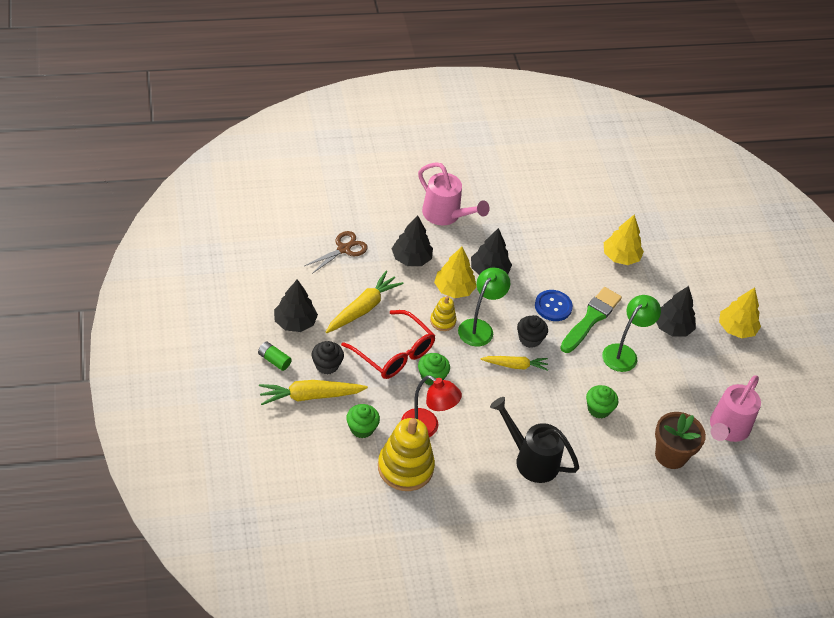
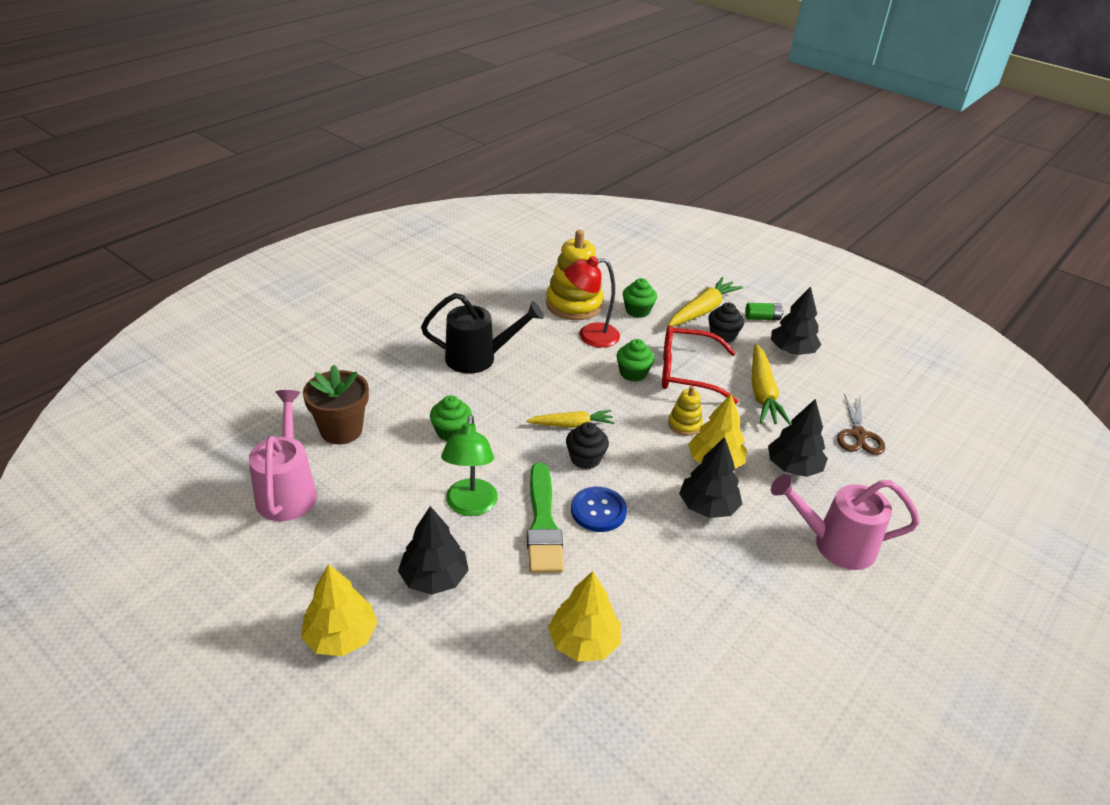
camera: 145 degrees right, 10 degrees down
(479, 327) = (645, 440): green lamp -> none
(515, 365) = (572, 425): yellow carrot -> yellow carrot turned 150 degrees counterclockwise

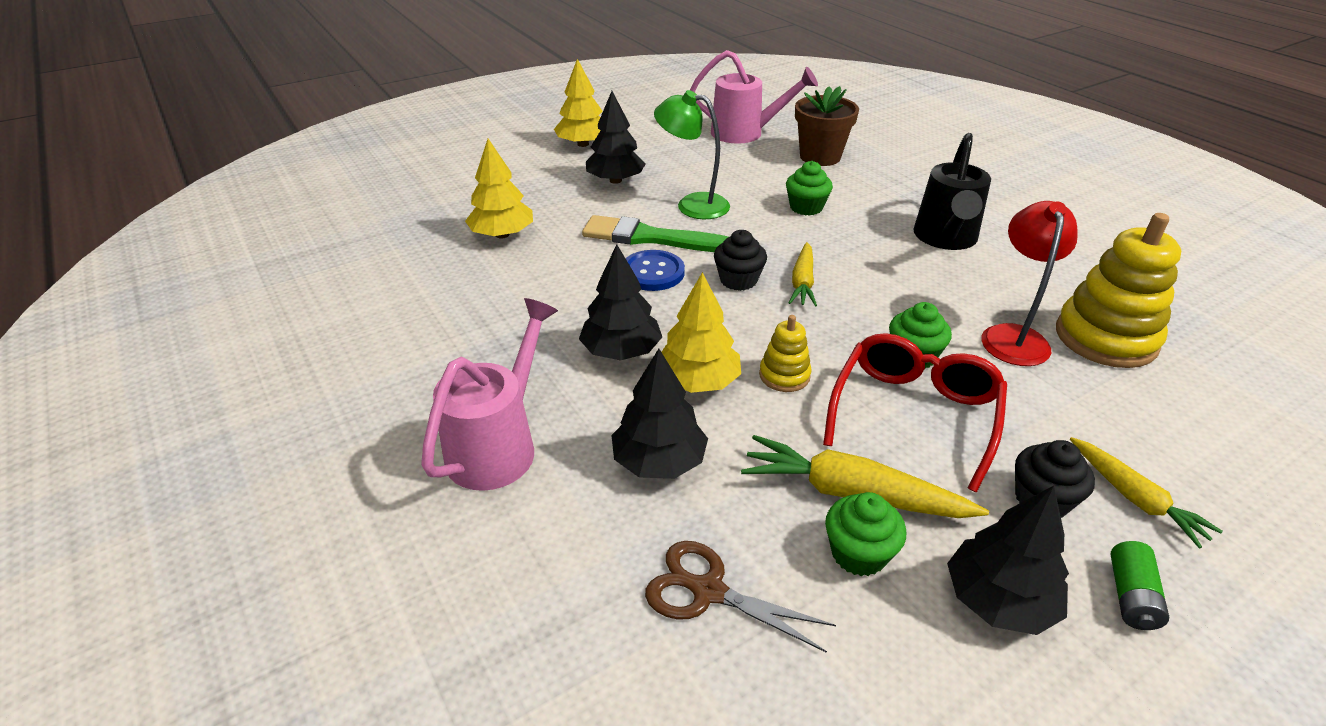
camera: 110 degrees right, 0 degrees up
(637, 311) = (1106, 405): green cupcake -> green cupcake (858, 553)
(702, 310) = (1135, 498): yellow carrot -> yellow carrot, size x0.65

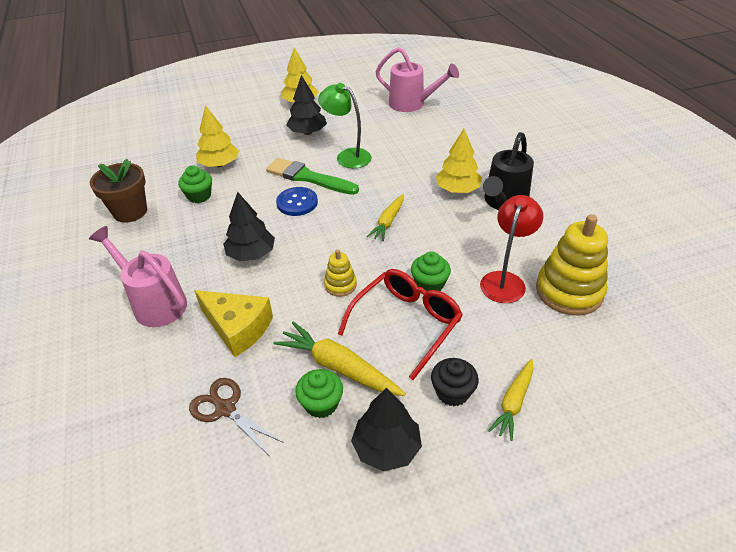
camera: 15 degrees right, 5 degrees up
(498, 446) = (155, 303): pink watering can -> pink watering can turned 90 degrees counterclockwise
(659, 461) = (238, 328): black tree -> yellow cheese
(698, 381) = (286, 281): yellow tree -> yellow tree (457, 189)
(738, 280) = (347, 215): black cupcake -> none
(806, 207) = (421, 167): green cupcake -> green cupcake (199, 196)
(820, 157) = (453, 128): brown flower pot -> brown flower pot (130, 212)
(1131, 596) = (469, 462): green battery -> none
(1135, 498) = (513, 403): yellow carrot -> yellow carrot turned 45 degrees clockwise

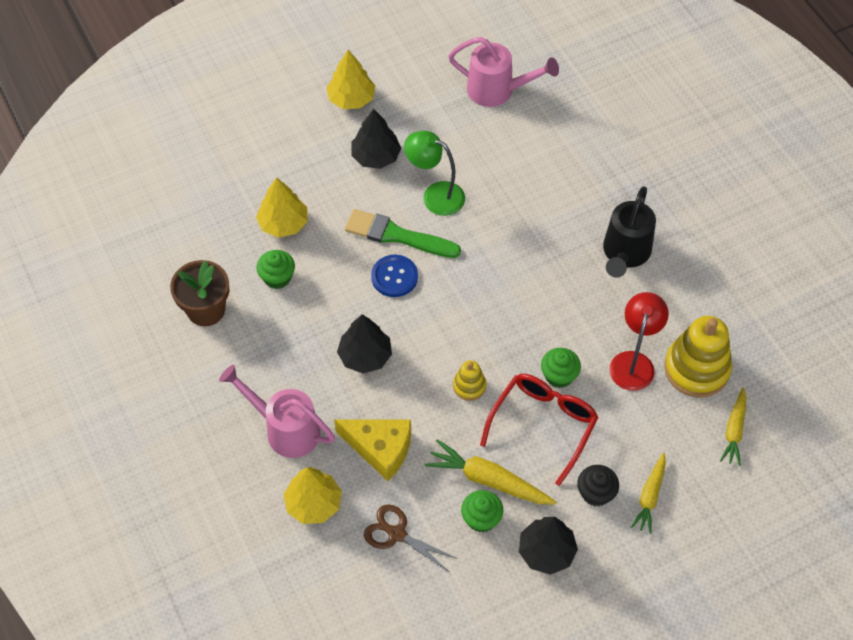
camera: 10 degrees left, 15 degrees up
(388, 222) = (502, 296): yellow carrot -> yellow carrot (734, 431)
(457, 189) = (572, 238): yellow tree -> yellow tree (313, 503)

